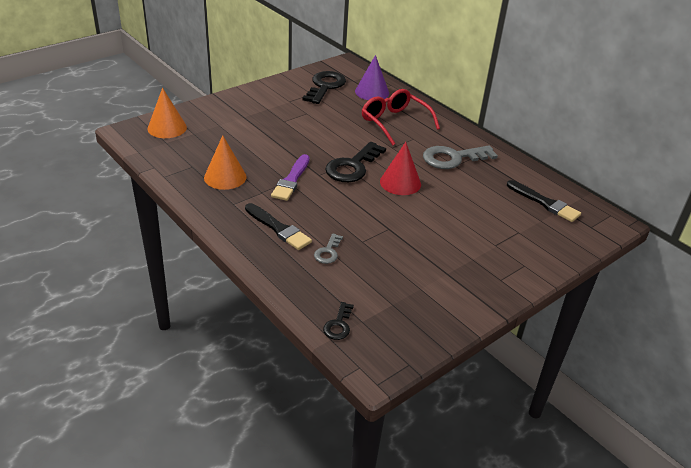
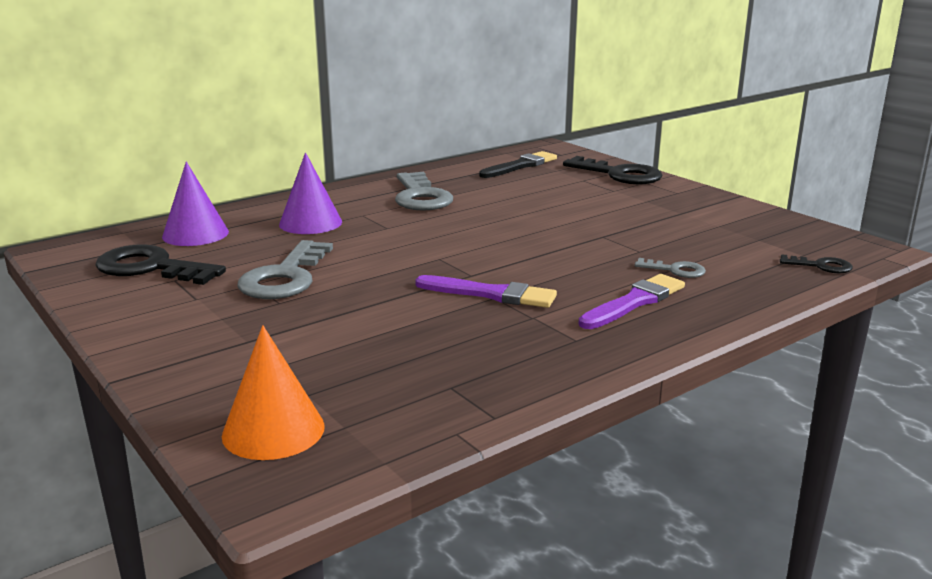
camera: 85 degrees left, 15 degrees down
(225, 177) = (489, 350): orange cone -> none
(278, 228) = (634, 302): black brush -> purple brush
(314, 120) = (285, 277): none -> grey key
(352, 167) = (445, 252): black key -> black key (619, 174)
(395, 122) = (310, 223): red glasses -> purple cone
(400, 183) = (487, 226): red cone -> none

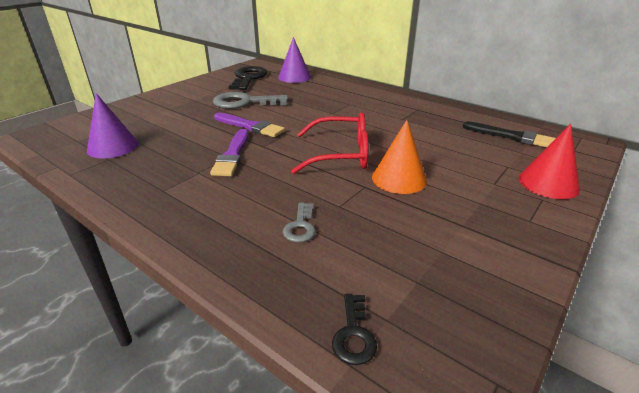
camera: 75 degrees right, 10 degrees up
(273, 430) = (79, 128): orange cone -> orange cone (399, 178)
(310, 223) = (326, 95): purple cone -> purple cone (113, 146)
(420, 197) = (397, 113): grey key -> none
(522, 237) = (340, 154): none -> red glasses
(619, 174) = (548, 183): black key -> red cone
(634, 302) = (227, 209): purple brush -> purple brush (250, 126)

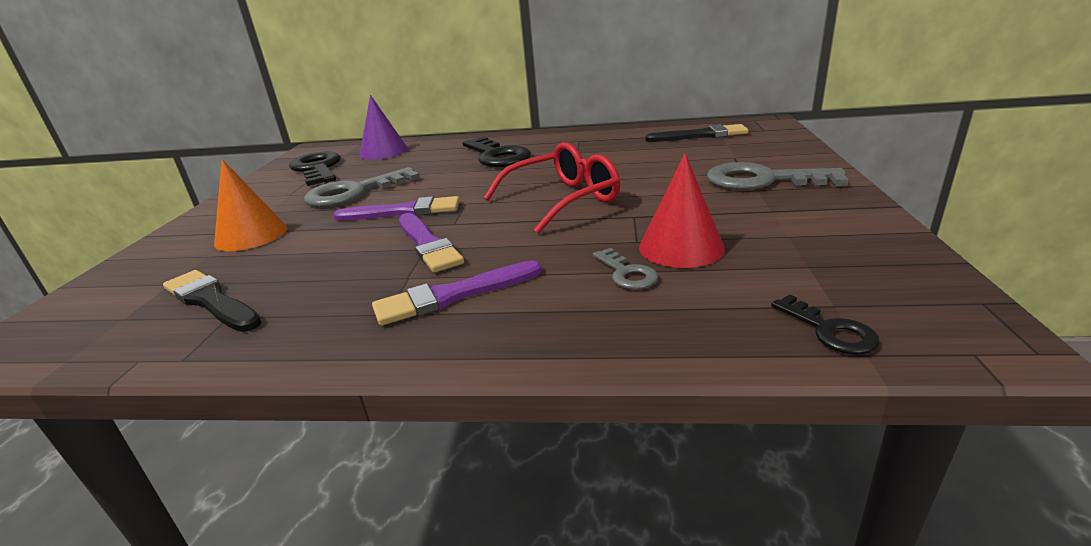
camera: 30 degrees left, 5 degrees down
(113, 146) = (211, 301): purple cone -> black brush
(201, 195) = (453, 295): none -> purple brush
(350, 104) = (497, 156): none -> black key
(399, 178) = (656, 198): orange cone -> orange cone (251, 235)
(496, 196) = (762, 180): none -> grey key
(548, 183) = (784, 157): red cone -> red cone (681, 247)

